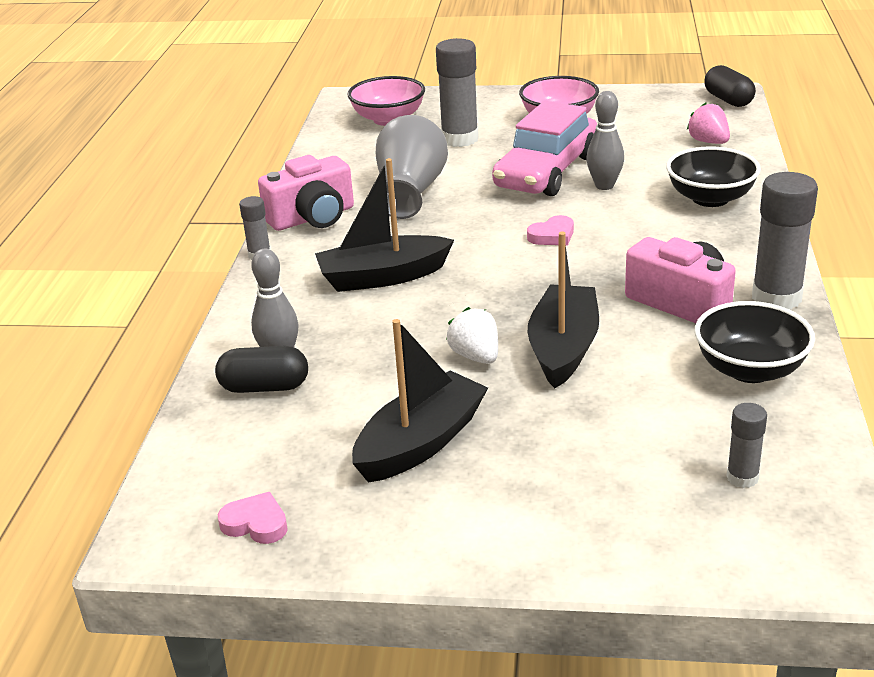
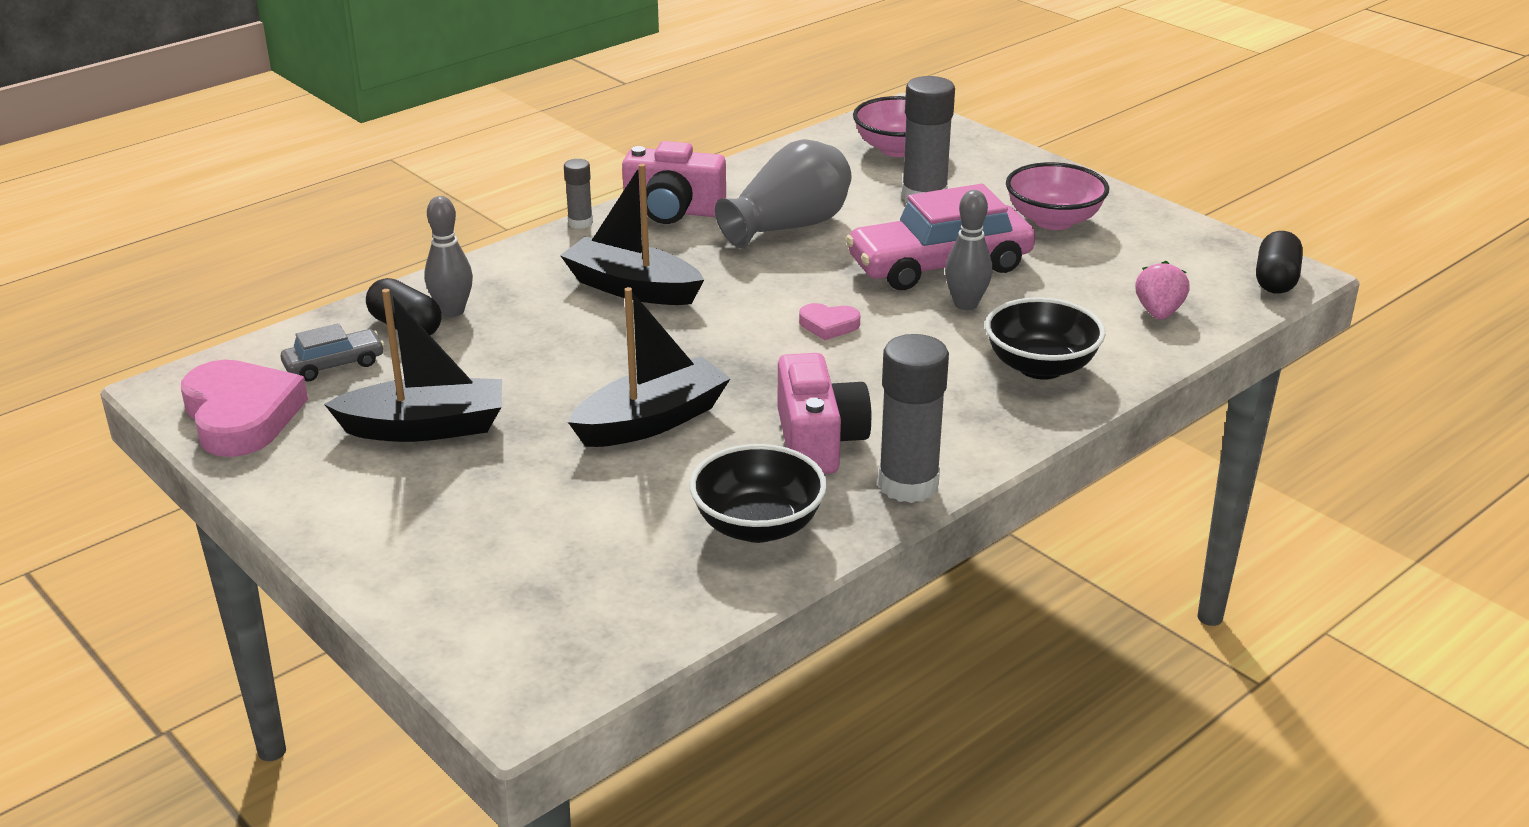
camera: 40 degrees right, 0 degrees up
(256, 523) = (241, 416): pink heart -> pink heart, size x2.10
(259, 443) = (334, 365): none -> grey car
(476, 356) = (578, 389): white strawberry -> none
(742, 477) = (581, 596): grey glue stick -> none

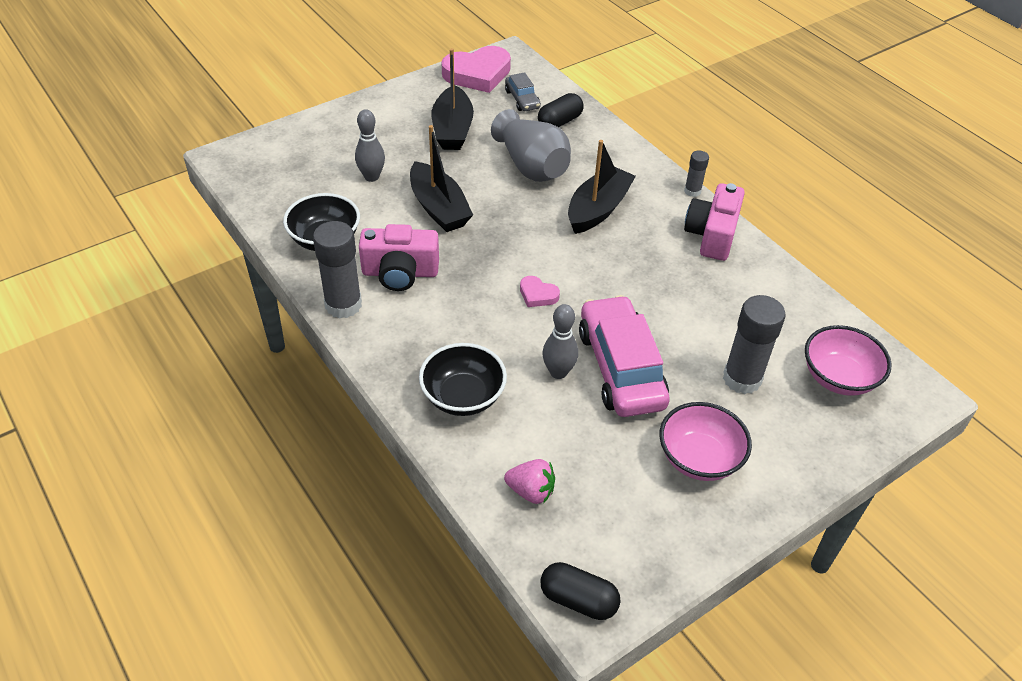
camera: 95 degrees right, 15 degrees up
(452, 311) = (576, 138): grey bowling pin -> grey bowling pin (371, 177)
(789, 226) = (687, 292): grey vase -> grey vase (531, 166)
(828, 325) = (537, 295): pink heart -> pink heart turned 75 degrees counterclockwise

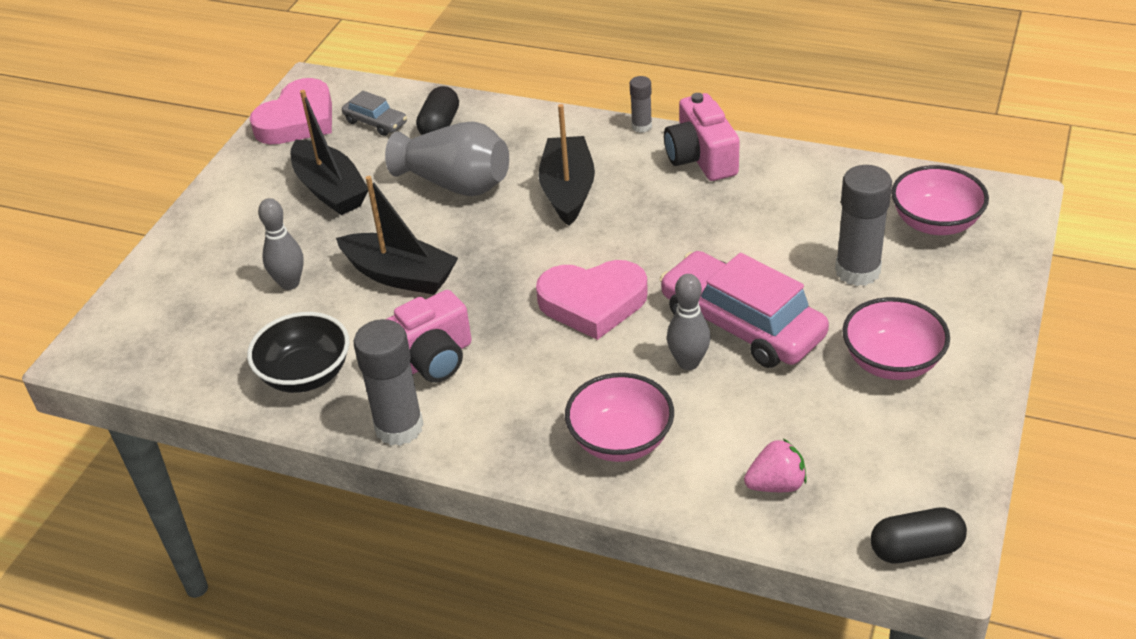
camera: 30 degrees left, 5 degrees down
(463, 397) = (620, 440): black bowl -> pink bowl
(537, 295) = (593, 303): pink heart -> pink heart, size x2.10

